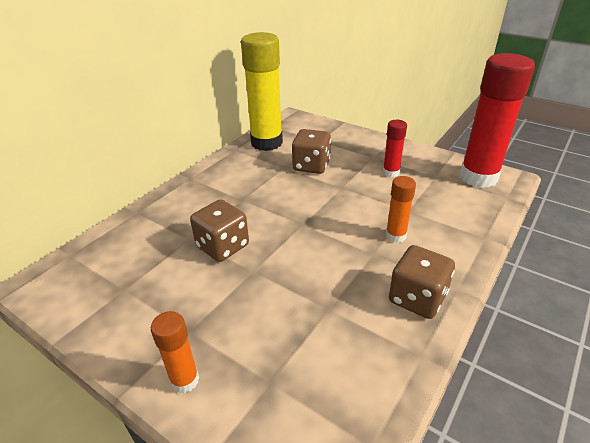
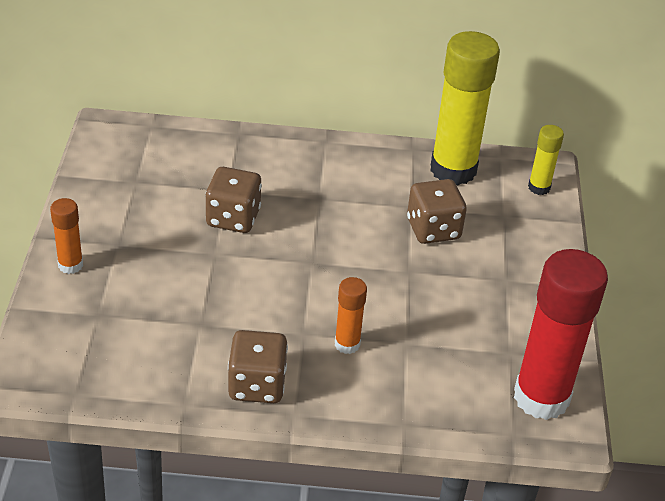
camera: 55 degrees right, 5 degrees up
(307, 123) = (539, 187): none -> yellow glue stick
(391, 172) = (479, 307): red glue stick -> none

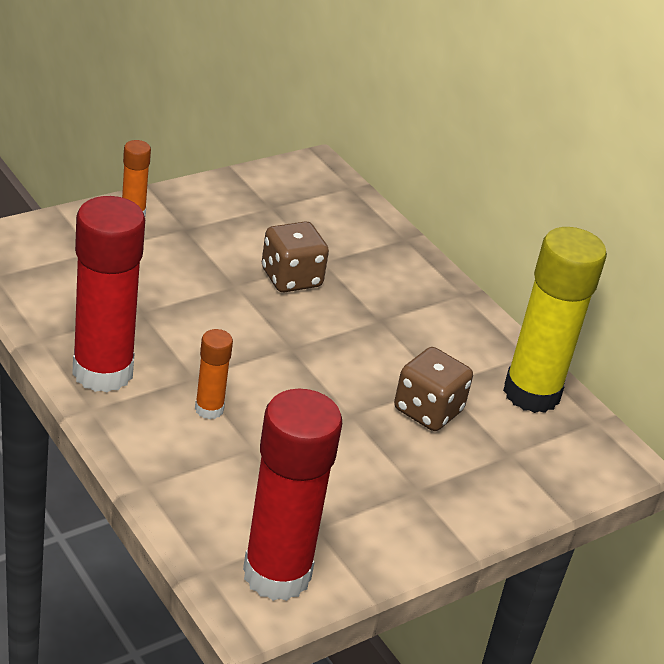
camera: 50 degrees right, 5 degrees down
(257, 385) = (103, 372): brown dice -> red glue stick
(539, 187) = (585, 466): yellow glue stick -> none

